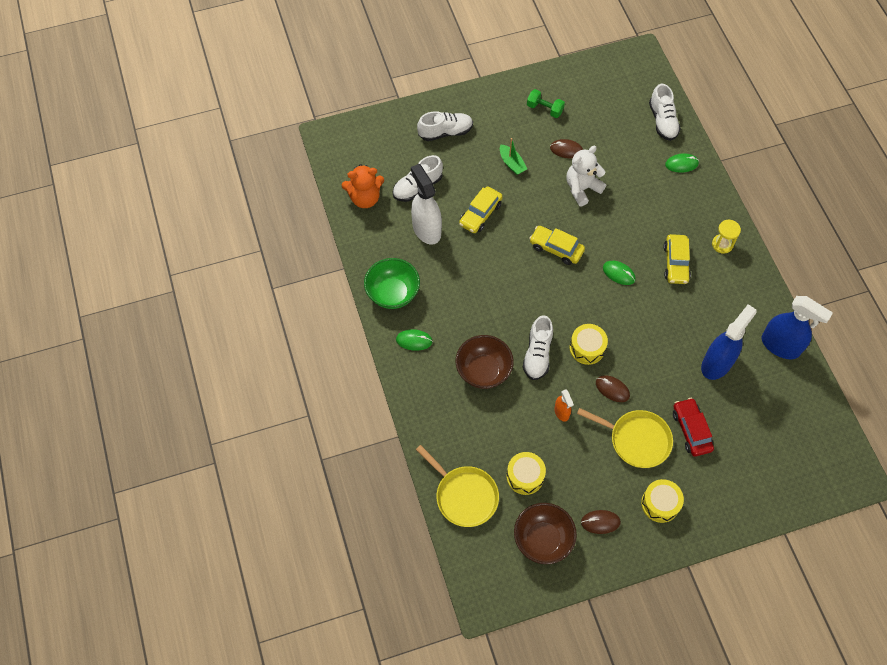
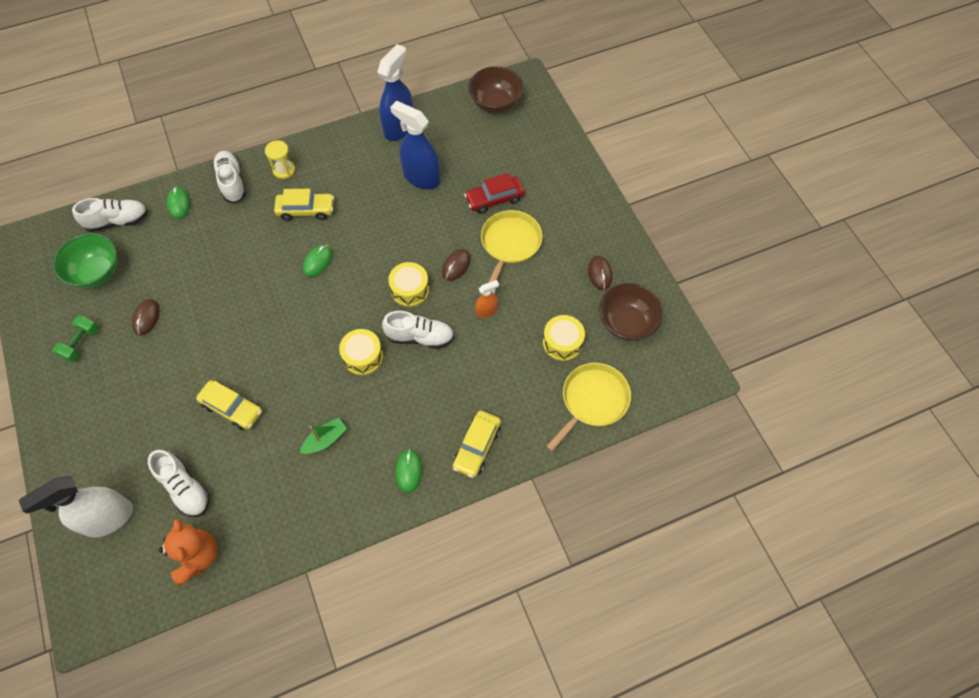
camera: 95 degrees left, 0 degrees up
(393, 293) = (344, 503): green bowl -> green bowl (97, 273)
(426, 229) = (251, 471): white spray bottle -> white spray bottle (108, 518)
(445, 132) = (101, 460): white shoe -> white shoe (232, 182)
(483, 371) = (443, 391): brown bowl -> brown bowl (495, 104)
(512, 163) = (160, 377): green boat -> green boat (325, 440)
(556, 248) = (284, 323): yellow car -> yellow car (477, 447)
(582, 188) = (204, 299): white teddy bear -> none
(660, 504) = (573, 224): yellow drum -> yellow drum (363, 356)

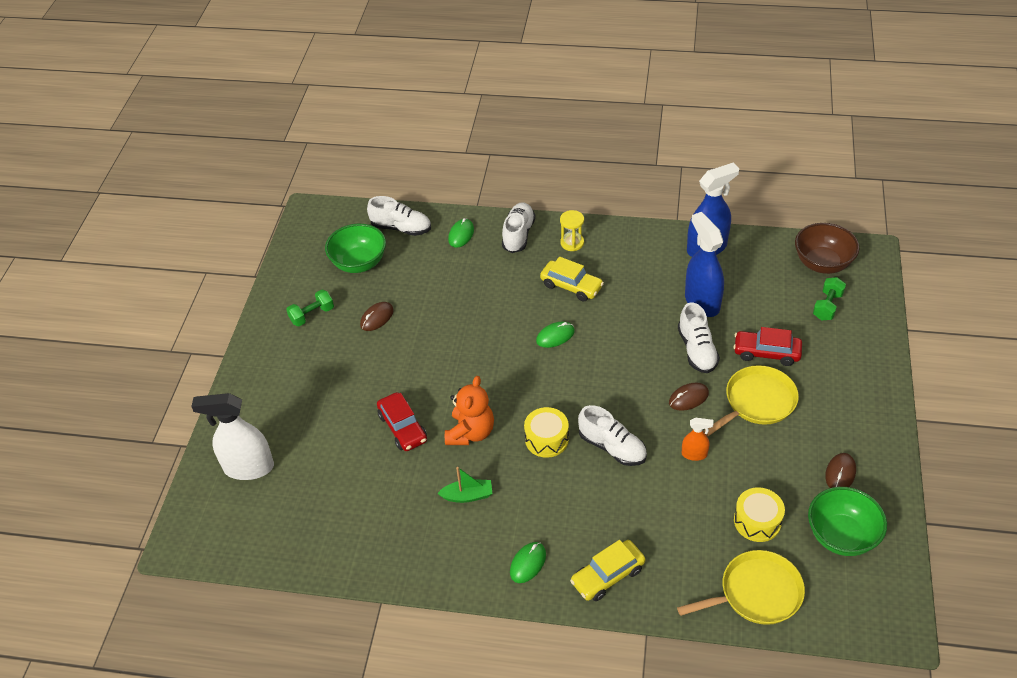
camera: 35 degrees right, 15 degrees down
(185, 488) = (323, 475): white shoe -> white shoe (697, 350)
(197, 556) = (299, 537): orange teddy bear -> orange teddy bear (470, 432)
(232, 408) = (403, 428): yellow car -> red car
(410, 289) = (628, 399): yellow drum -> none
(518, 139) = (827, 306): none -> green dumbbell
(627, 323) = (841, 536): brown bowl -> green bowl

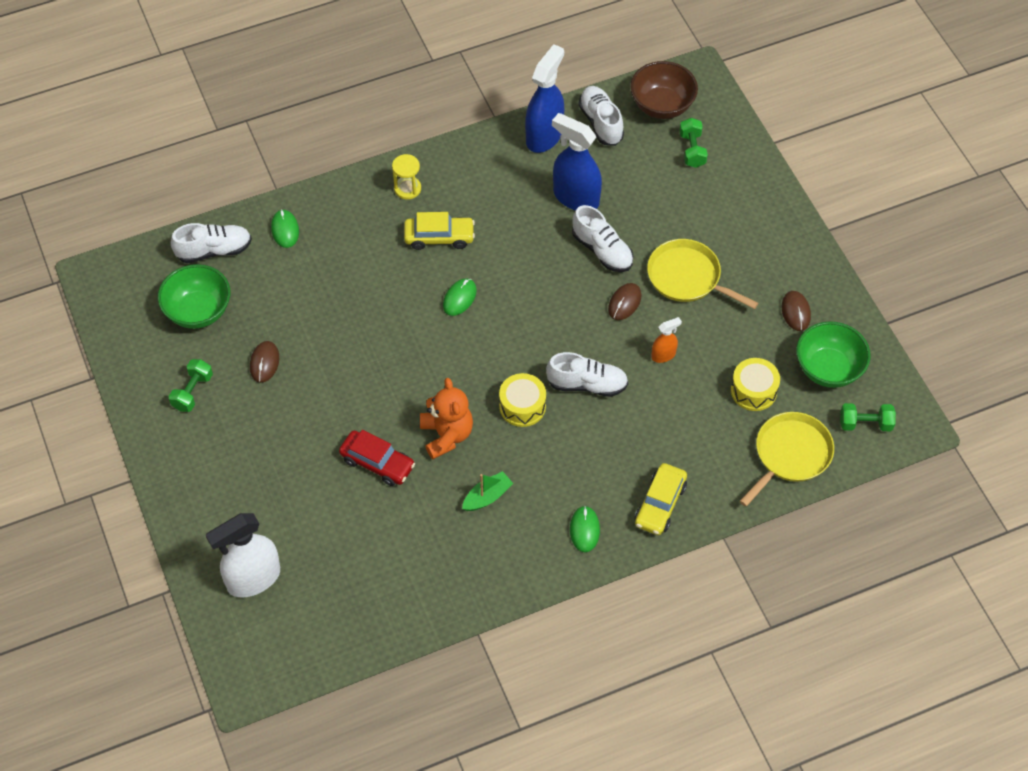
camera: 35 degrees left, 10 degrees up
(518, 235) = (346, 203): white shoe -> white shoe (601, 122)
(757, 402) = (687, 277): yellow pan -> yellow pan turned 75 degrees counterclockwise
(766, 353) = (666, 224): red car -> none
(848, 601) = (865, 423): none -> green dumbbell

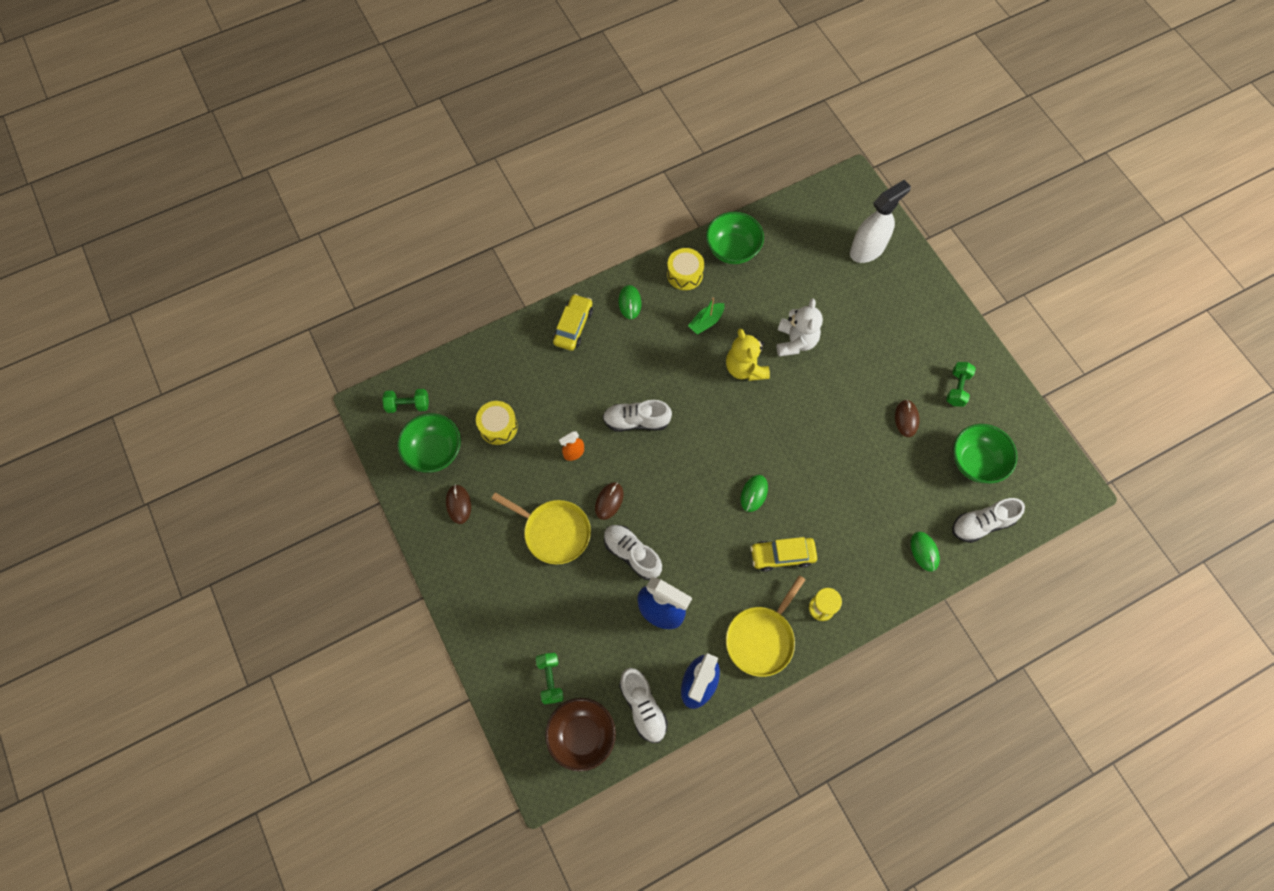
camera: 175 degrees right, 10 degrees up
(377, 463) = (795, 341): red car -> white teddy bear
(437, 593) = (732, 250): none -> green bowl
(446, 435) = (745, 368): orange teddy bear -> yellow teddy bear
(522, 406) = (687, 397): yellow drum -> yellow drum (684, 274)
(790, 454) = (471, 374): yellow pan -> yellow pan (761, 639)

